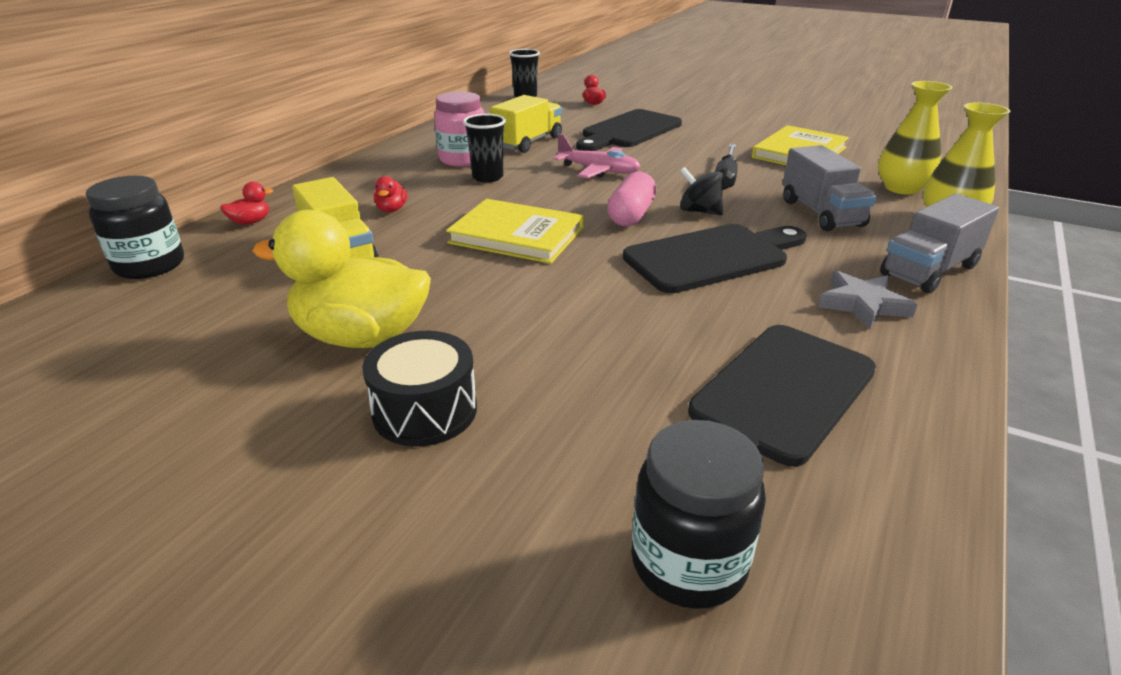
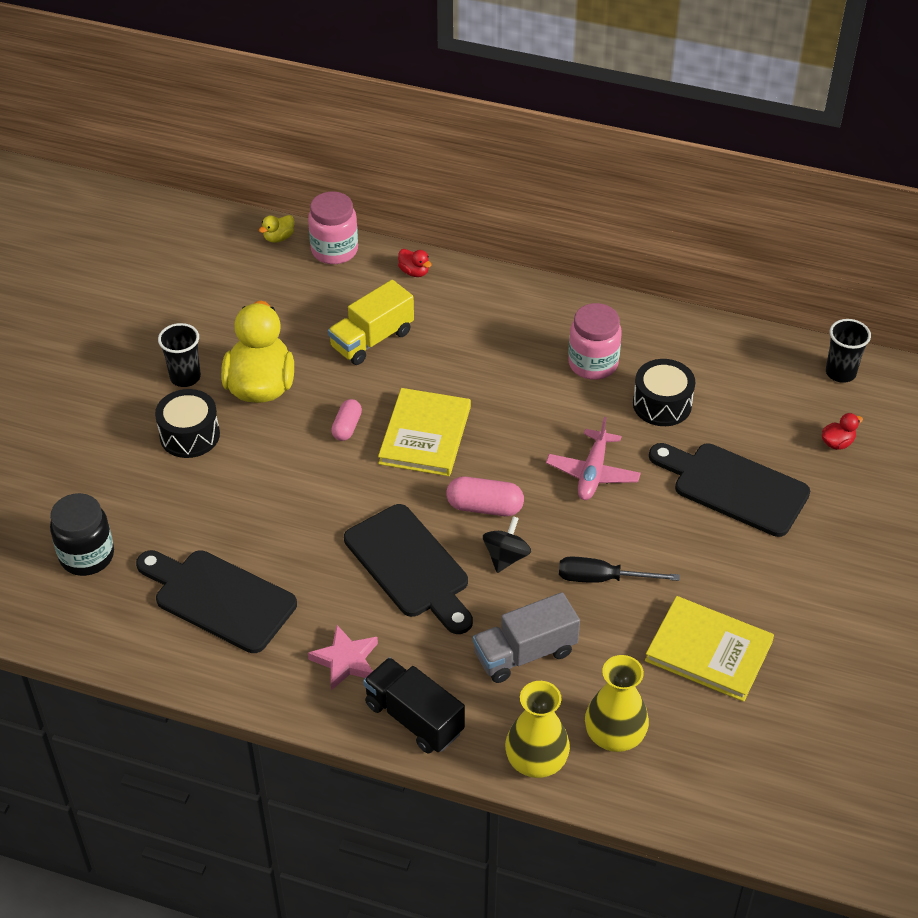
camera: 80 degrees right, 15 degrees up
(66, 304) = (279, 238): none -> yellow duck
(150, 265) = (334, 250): black jar -> pink jar
(391, 209) = (458, 346): red duck -> none
(479, 278) = (347, 427): none -> pink capsule
(487, 177) = (549, 392): black cup -> black cup (185, 377)
(528, 142) = (662, 404): yellow truck -> black drum
(862, 304) = (345, 660): grey star -> pink star
(929, 270) = (414, 718): grey truck -> black truck

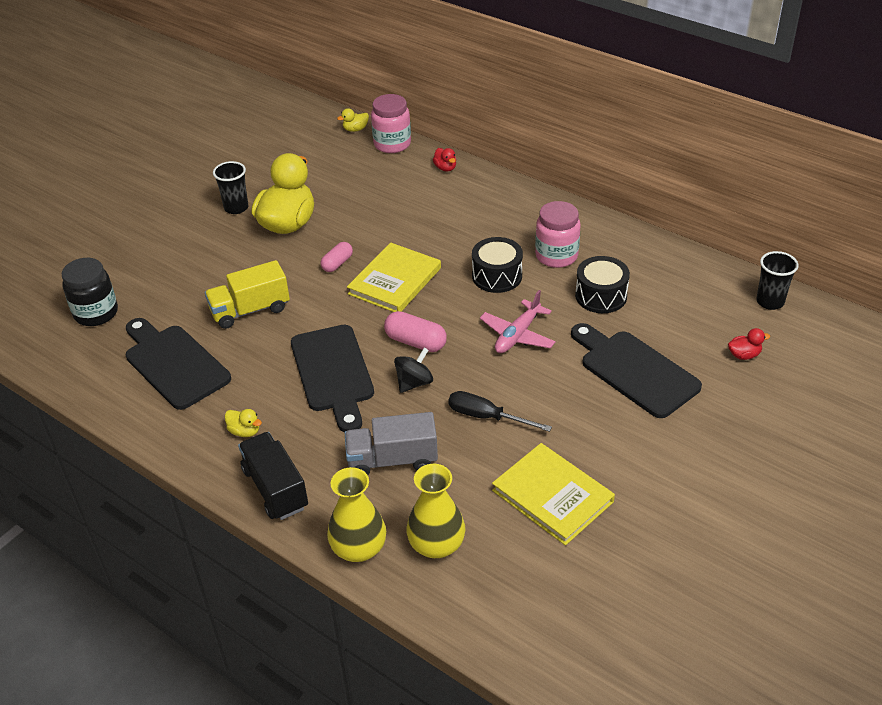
camera: 20 degrees right, 5 degrees down
(190, 435) = (217, 246): black drum -> black drum (497, 276)
(345, 660) = (245, 431): pink star -> yellow duck
(372, 339) = (389, 207): yellow truck -> yellow truck (250, 310)

